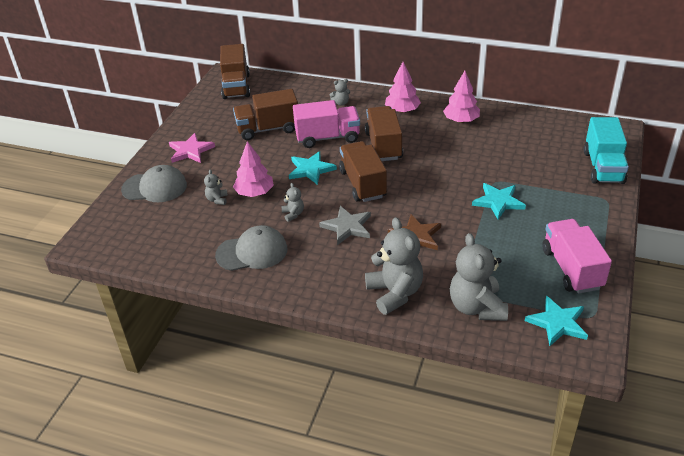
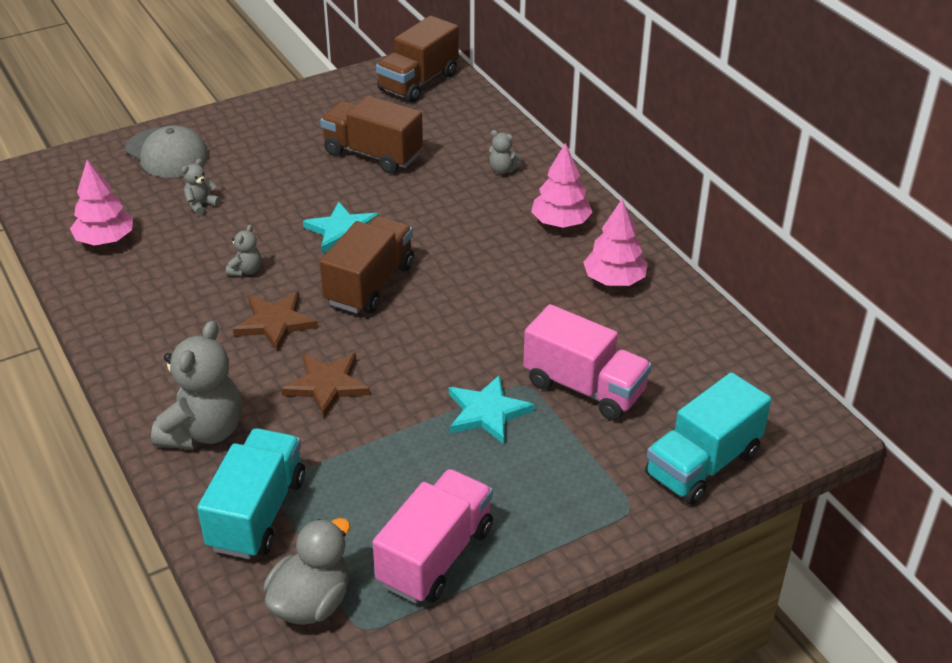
camera: 40 degrees right, 0 degrees up
(190, 151) = (259, 132): pink star -> none
(252, 252) = (145, 285): grey cap -> none
(254, 193) = (246, 221): pink tree -> pink tree (105, 240)
(327, 138) = (420, 204): pink truck -> pink truck (584, 387)
(347, 227) = (275, 323): grey star -> brown star
(383, 146) = (466, 253): brown truck -> none
(476, 307) = (257, 513): grey teddy bear -> turquoise truck
(557, 323) = (311, 602): turquoise star -> grey duck

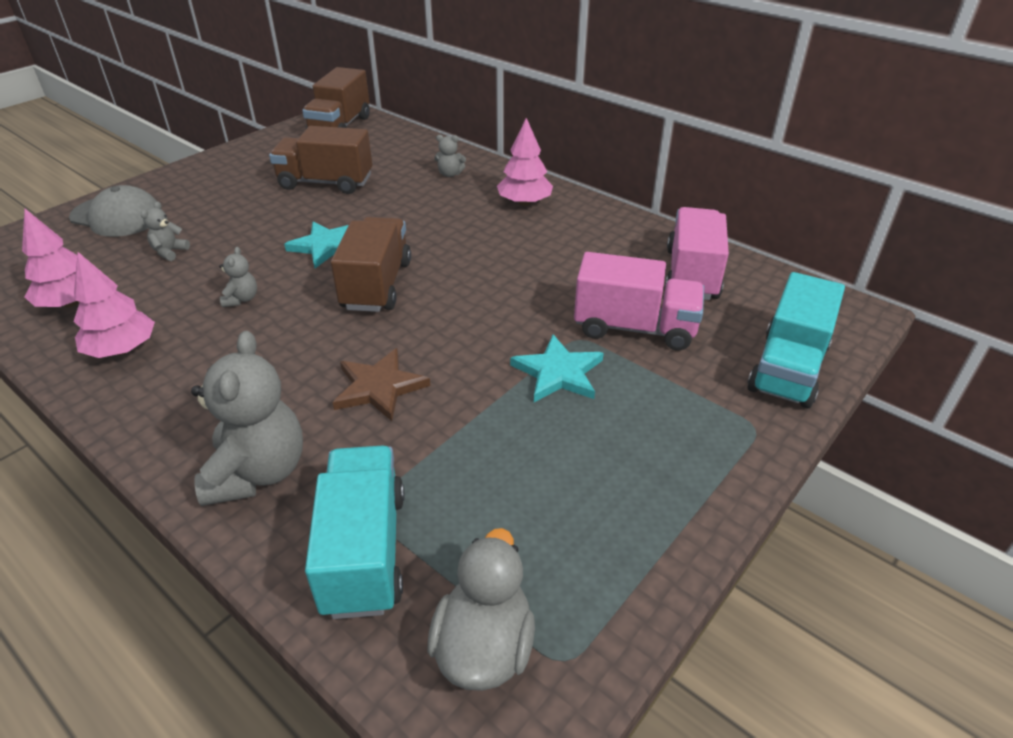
camera: 20 degrees left, 0 degrees up
(275, 323) = (294, 340): brown star -> none
(435, 556) = (596, 539): pink truck -> pink truck (692, 274)
(614, 280) = (599, 236): pink tree -> pink tree (122, 349)

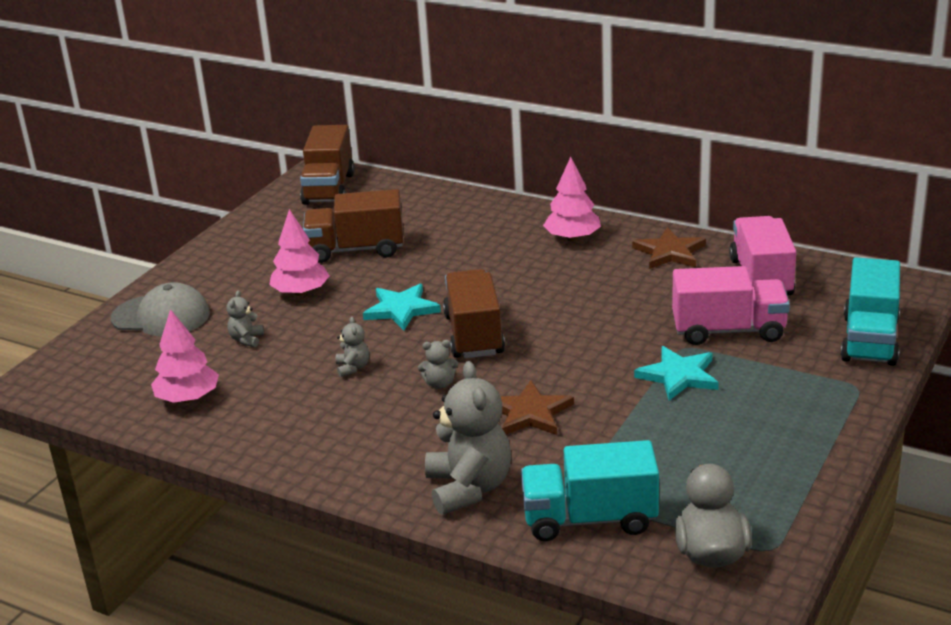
camera: 10 degrees left, 10 degrees down
(122, 349) = (274, 426): pink tree -> pink tree (301, 292)
(364, 551) = (589, 519): turquoise truck -> turquoise truck turned 75 degrees counterclockwise
(450, 174) = (480, 221): grey teddy bear -> grey teddy bear (439, 384)
(610, 232) = (669, 252): none -> brown star

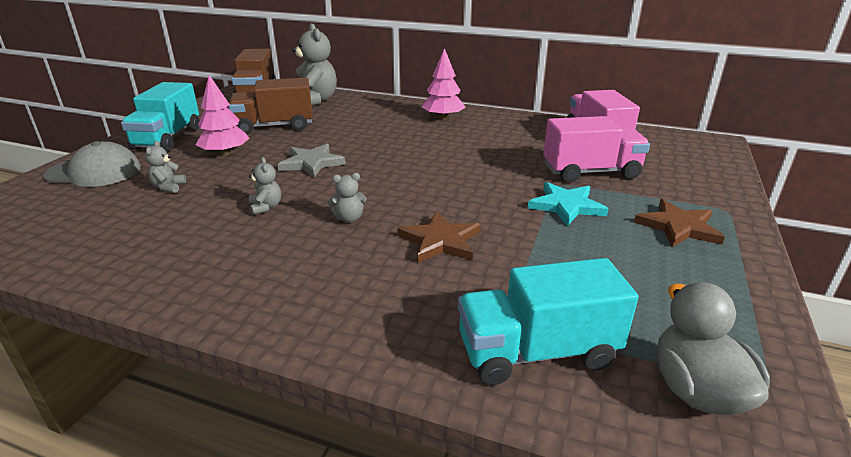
camera: 10 degrees left, 0 degrees up
(188, 398) = (94, 238): pink tree -> none
(401, 309) = (311, 163): turquoise star -> grey star
(469, 488) = (390, 320): grey teddy bear -> grey teddy bear (314, 101)
(474, 335) = (376, 179): brown truck -> none
(669, 252) = (519, 125): brown star -> brown star (678, 227)
(869, 340) = (708, 176): turquoise truck -> turquoise truck (168, 138)

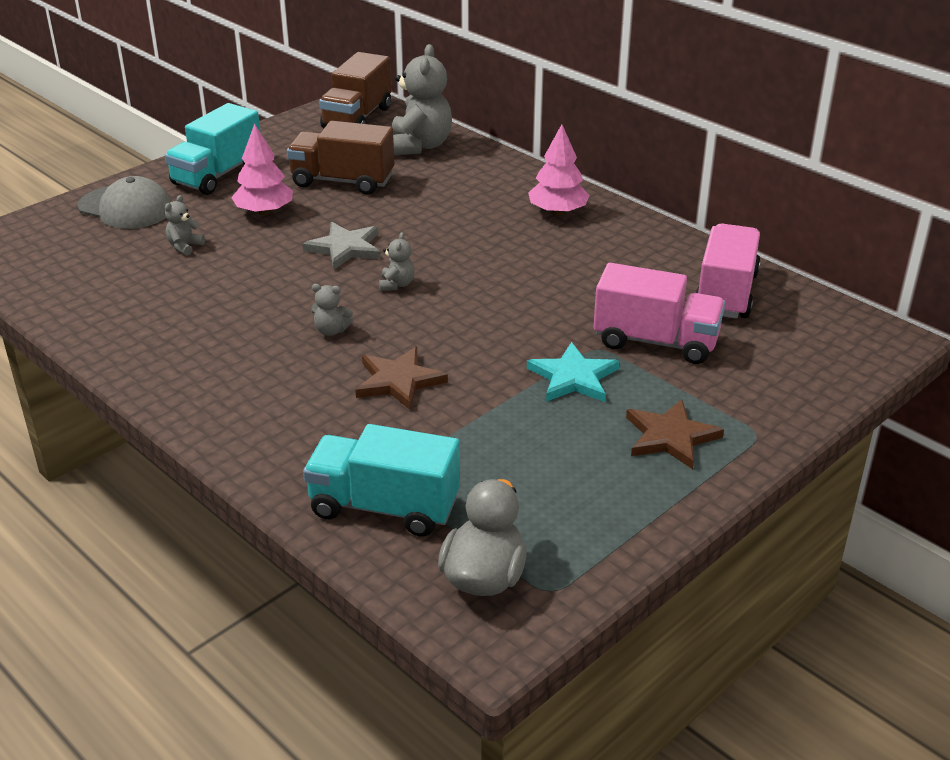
camera: 25 degrees right, 5 degrees up
(266, 207) = (261, 296): grey teddy bear -> grey teddy bear (396, 284)

